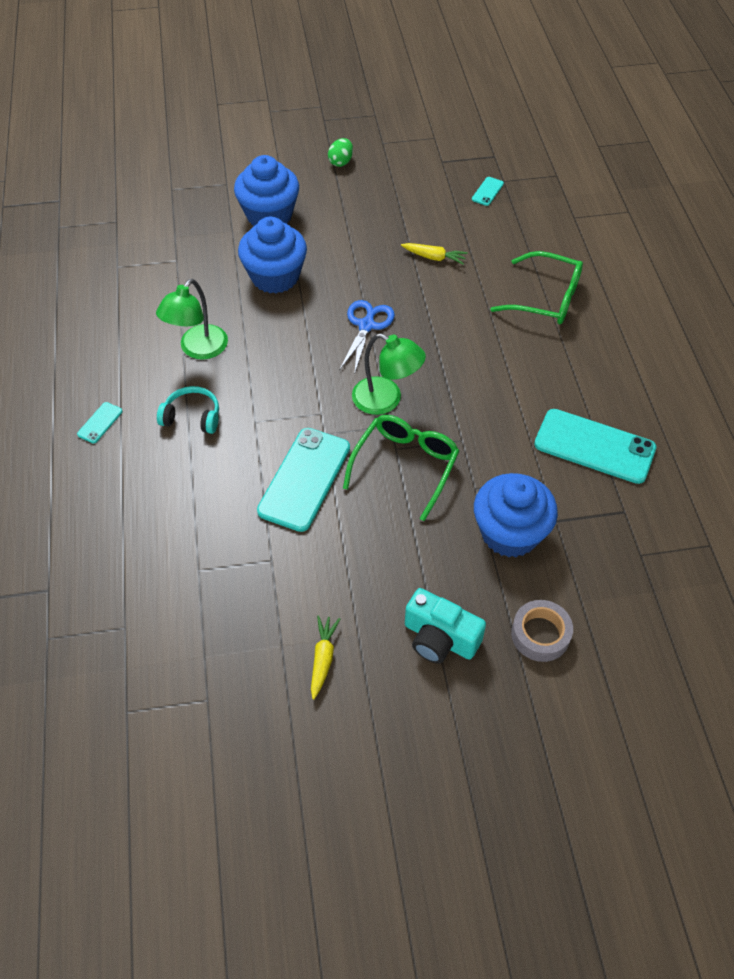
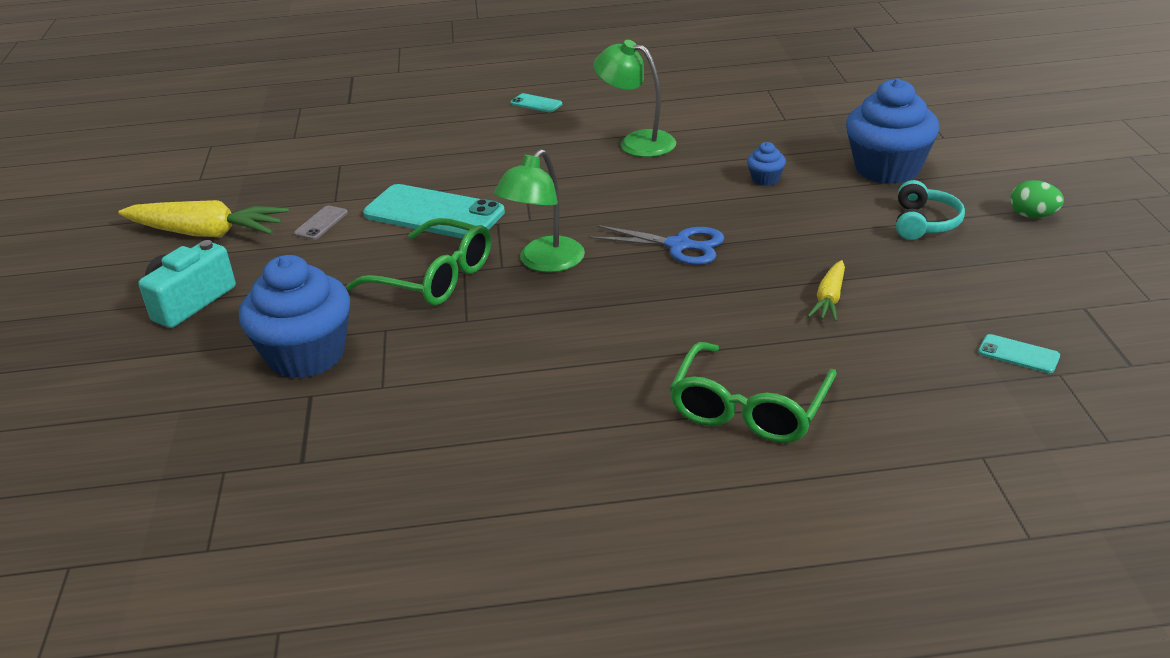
camera: 95 degrees right, 20 degrees down
(192, 417) = (536, 147): turquoise headphones -> turquoise headphones (924, 223)
(275, 277) = (765, 179): blue cupcake -> blue cupcake, size x0.43
(313, 563) = (321, 223): none -> grey phone
(323, 658) = (206, 233): yellow carrot -> yellow carrot, size x1.90
(540, 634) = (154, 373): grey tape -> none
(594, 446) = (427, 440): turquoise phone -> none

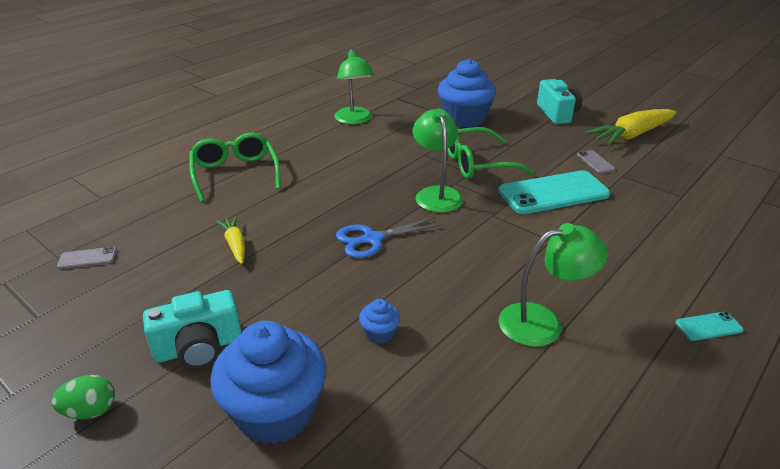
camera: 135 degrees right, 0 degrees up
(450, 439) = (354, 120): none -> green lamp
(924, 223) = (199, 348): turquoise headphones -> turquoise camera
(1018, 354) = (87, 258): turquoise phone -> grey phone

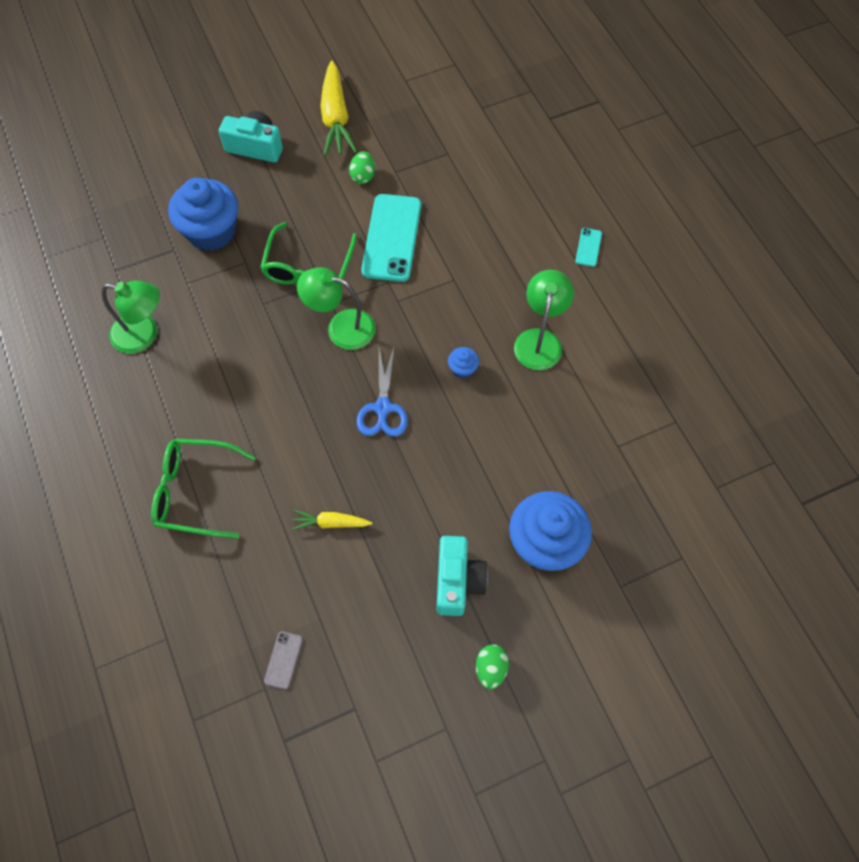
camera: 65 degrees left, 30 degrees up
(379, 333) = (501, 449): blue cupcake -> blue cupcake (462, 369)
(595, 162) = (363, 176): grey phone -> green egg

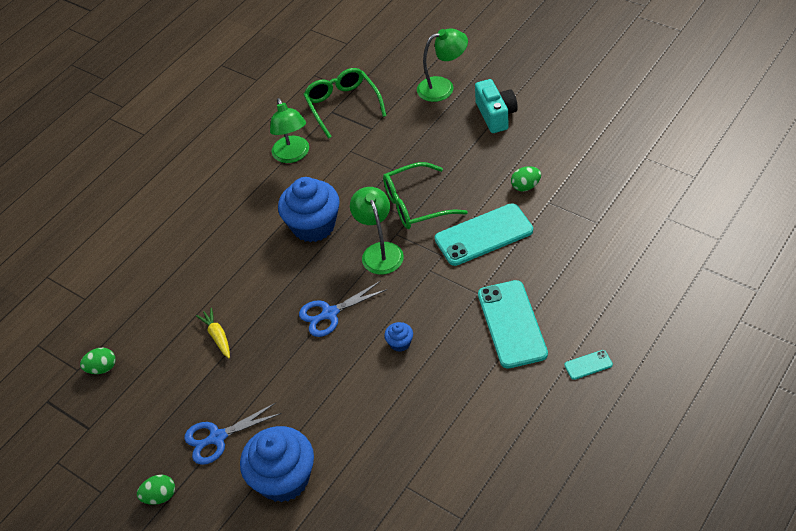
camera: 65 degrees right, 15 degrees down
(195, 492) = (195, 251): green glasses -> green glasses (342, 105)
(211, 231) = (402, 137): blue cupcake -> blue cupcake (313, 226)
(283, 660) = (102, 368): grey phone -> green egg
(335, 118) = (565, 140): yellow carrot -> none
(457, 581) = (217, 437): turquoise camera -> blue scissors
(507, 274) = (511, 324): none -> turquoise phone
(539, 340) = (466, 379): green lamp -> green lamp (443, 87)

